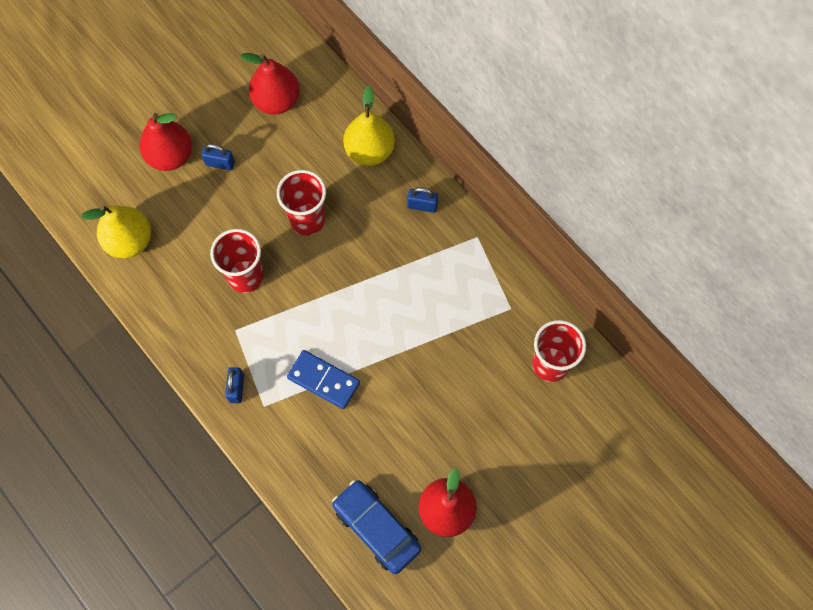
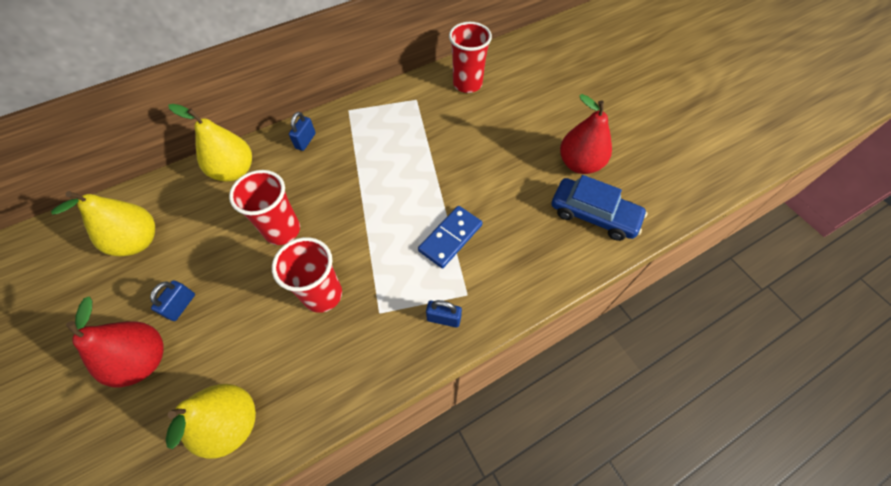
camera: 80 degrees left, 10 degrees down
(276, 101) = (138, 241): red pear -> yellow pear
(376, 528) = (593, 215): blue car -> blue car turned 120 degrees counterclockwise

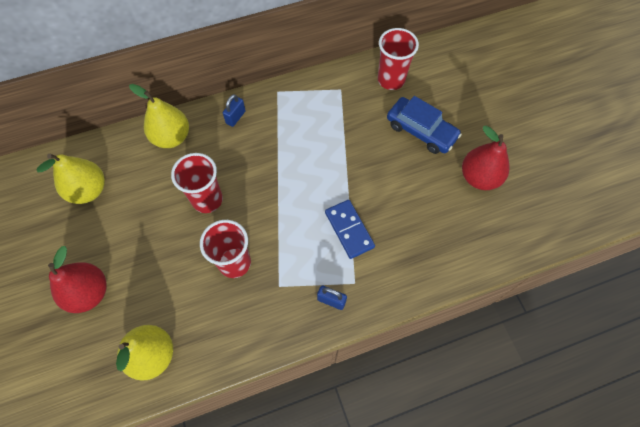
camera: 10 degrees right, 5 degrees up
(181, 305) = (120, 252): blue padlock -> none
(450, 238) = (349, 230): blue domino -> blue domino turned 75 degrees counterclockwise
(593, 215) = (480, 229): blue car -> blue car (421, 131)

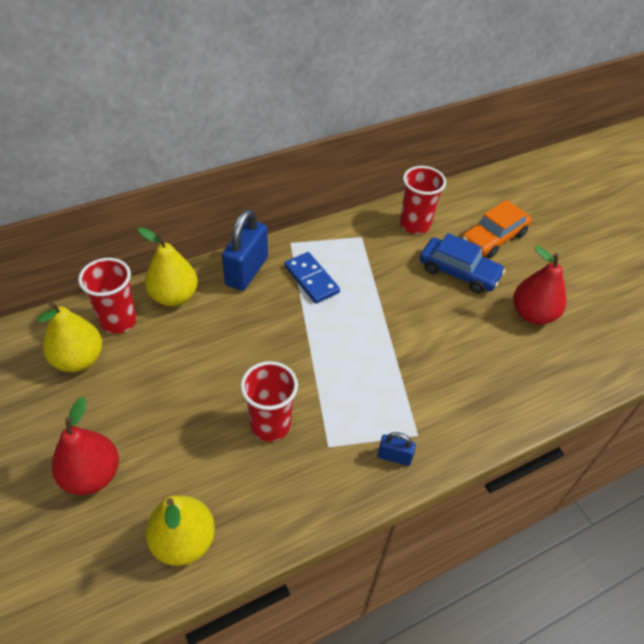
camera: 10 degrees left, 15 degrees down
(207, 200) = (226, 359): red cup -> red cup (118, 321)
(235, 117) = (247, 271): blue padlock -> blue padlock, size x2.02
(349, 230) = (399, 378): blue domino -> blue domino (311, 279)
(460, 98) = (493, 238): none -> orange car

